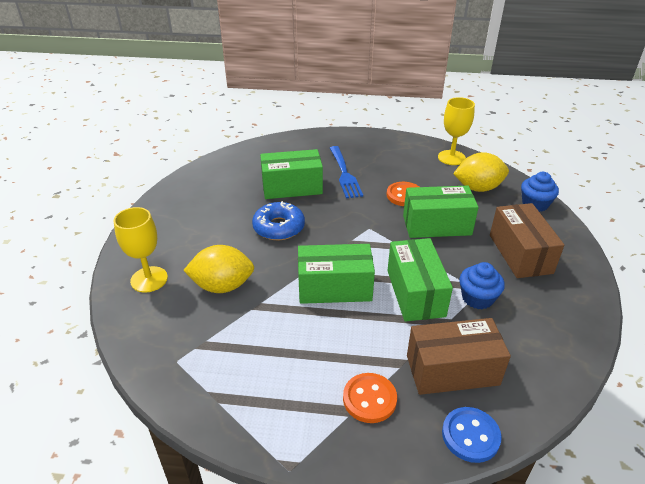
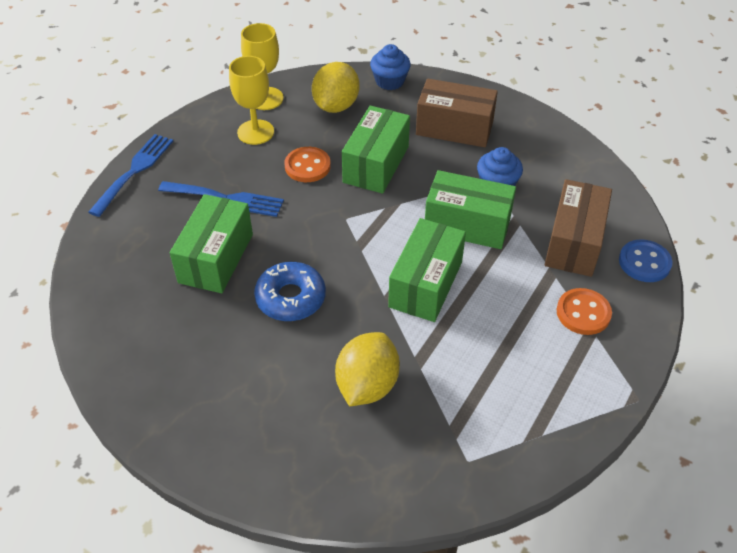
camera: 65 degrees left, 10 degrees up
(149, 279) = (310, 461): yellow goblet -> yellow goblet (255, 132)
(339, 136) = (134, 171): none -> blue fork

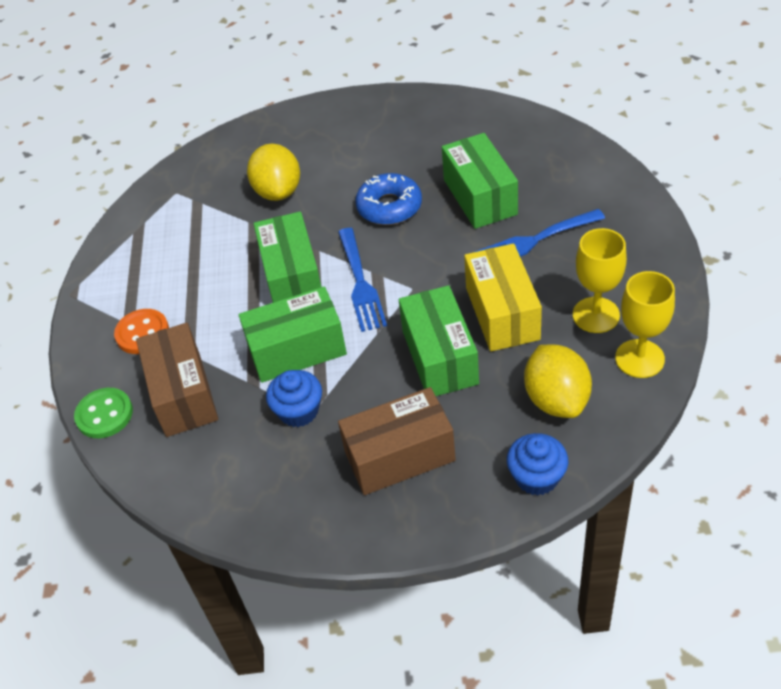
camera: 150 degrees right, 0 degrees up
(134, 171) = (644, 212): blue fork -> blue fork (360, 283)
(307, 166) = (502, 313): orange button -> yellow box
(644, 262) = (104, 414): blue button -> green button

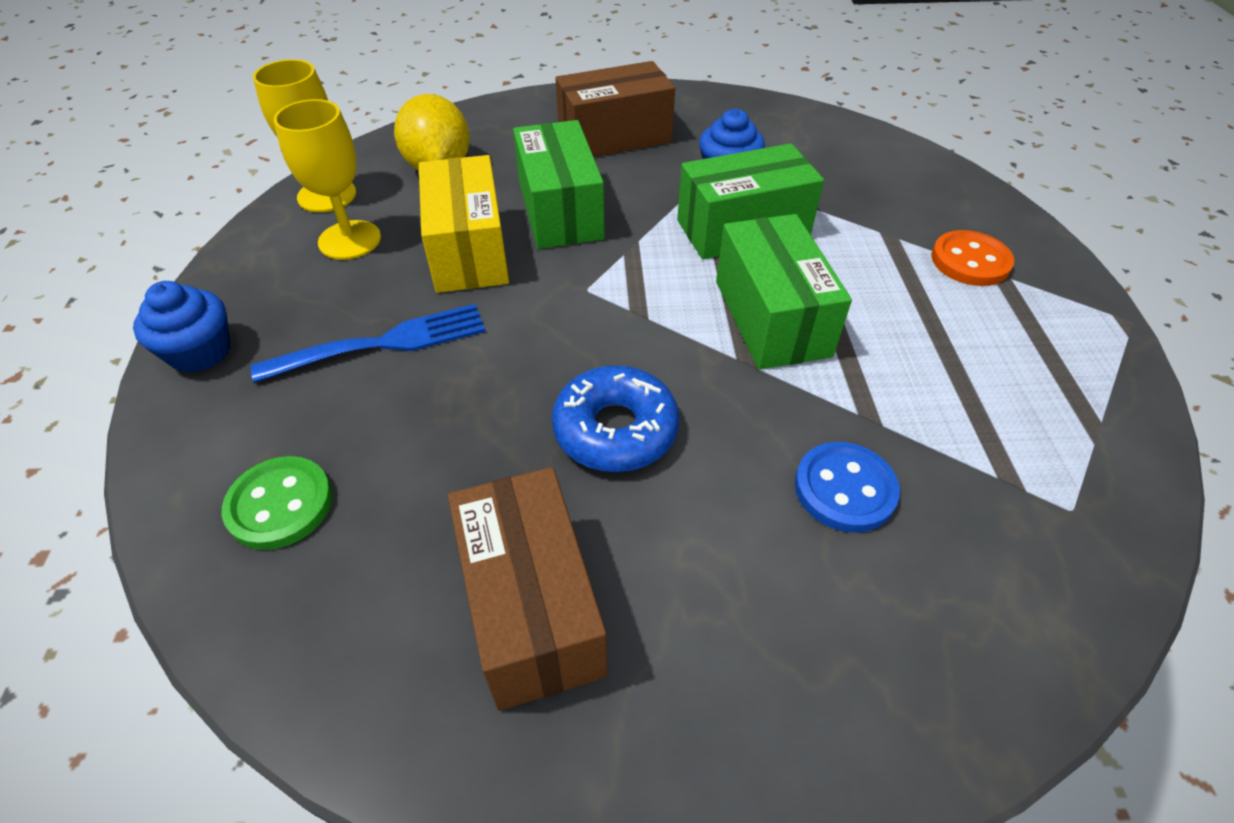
camera: 175 degrees right, 0 degrees up
(104, 414) = (961, 183): green button -> green button (280, 505)
(183, 394) = (873, 195): brown box -> brown box (531, 607)
(278, 191) = (844, 489): yellow lemon -> blue button
(360, 283) = (663, 302): blue fork -> none
(480, 197) = (444, 434): green box -> none
(536, 477) = (483, 118): blue cupcake -> blue cupcake (200, 351)

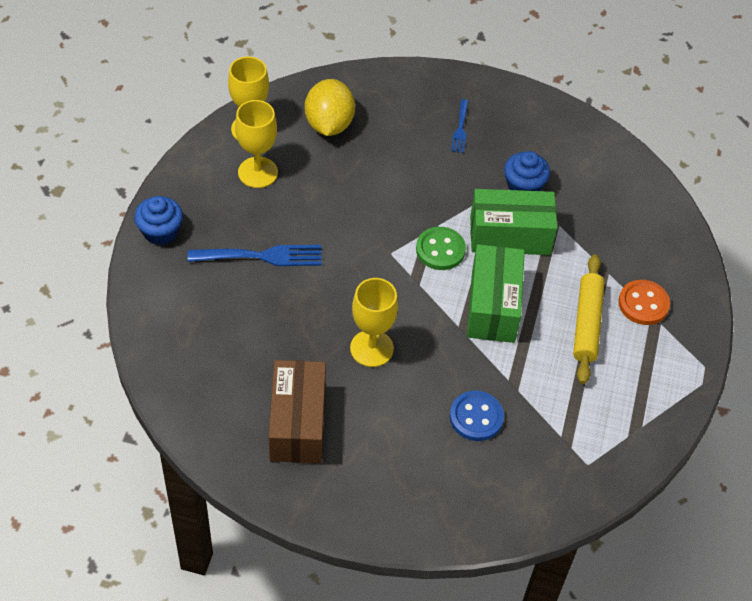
camera: 15 degrees right, 5 degrees up
(280, 505) = (191, 337): green button -> green button (440, 250)
(468, 250) = (329, 202): yellow box -> none
(560, 211) = (397, 186): green box -> none
(614, 137) = (460, 128): brown box -> blue fork
(615, 429) = (371, 348): blue donut -> yellow goblet
(916, 304) = (587, 323): none -> yellow rolling pin

